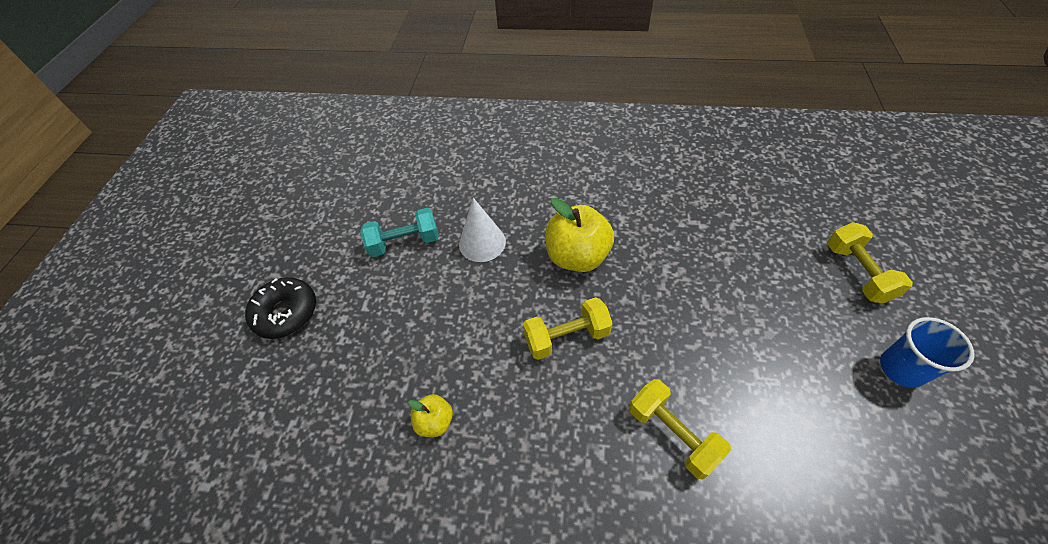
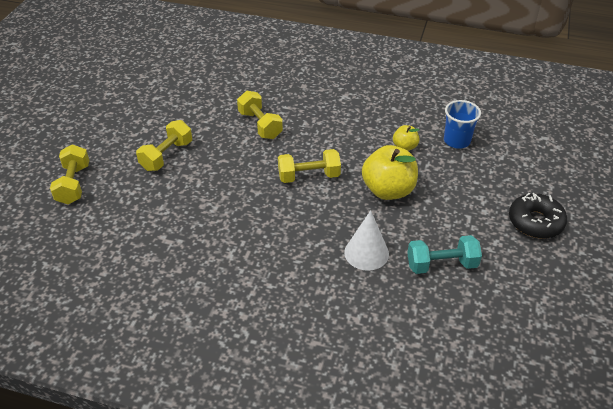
camera: 175 degrees left, 10 degrees down
(577, 256) = (283, 228): yellow apple -> yellow apple (388, 190)
(776, 340) = (167, 156): none -> yellow dumbbell
(901, 368) = (103, 133): blue cup -> blue cup (457, 141)

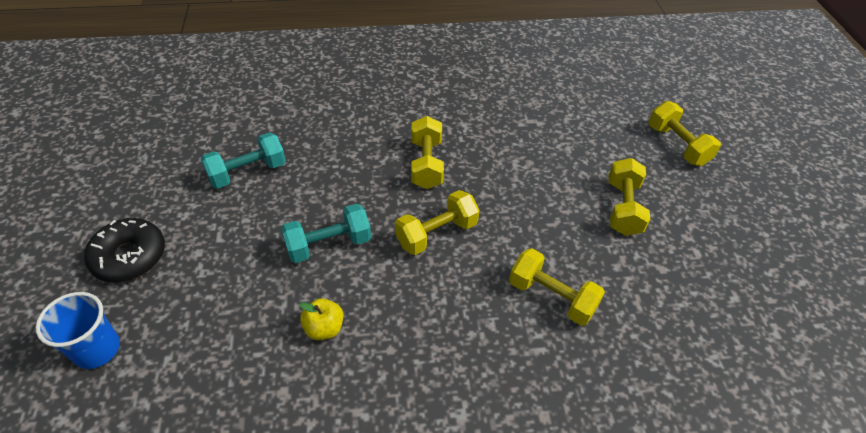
camera: 155 degrees right, 5 degrees up
(286, 228) = (426, 164): none -> yellow dumbbell
(366, 253) = (331, 162): white cone -> none
(388, 190) = (328, 245): yellow apple -> turquoise dumbbell
(457, 141) = (242, 370): blue cup -> blue cup (97, 349)

